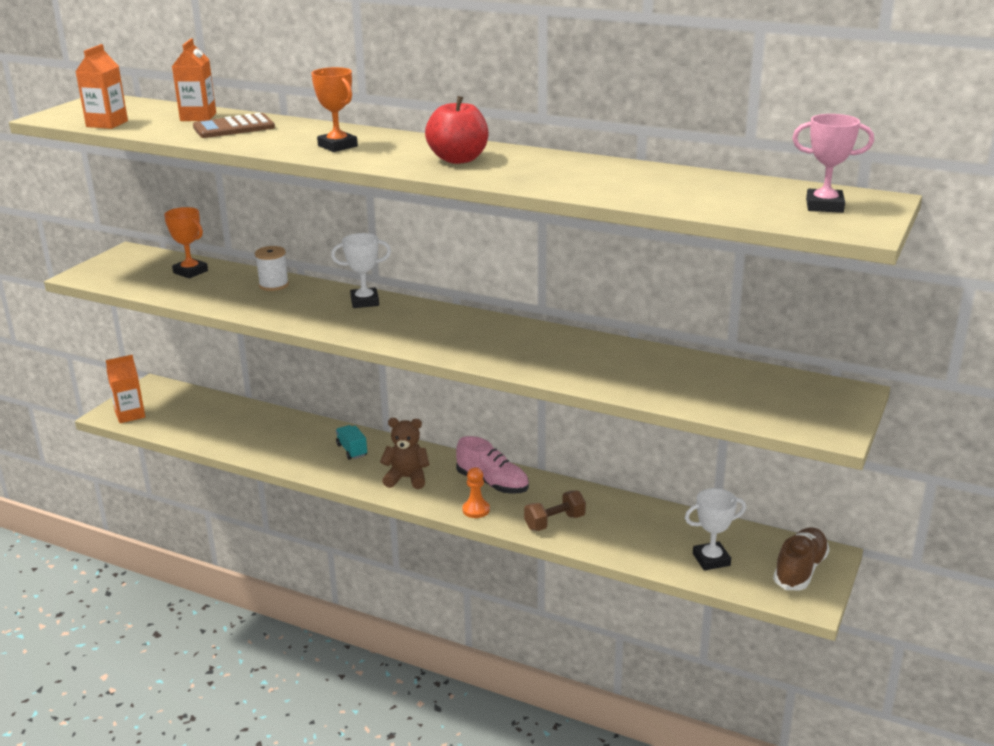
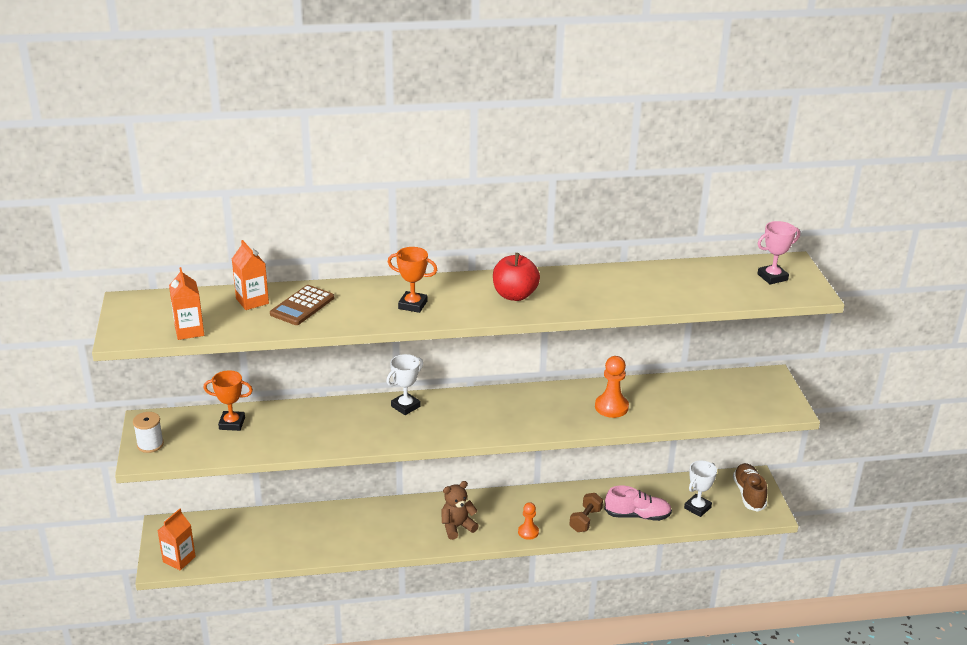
camera: 35 degrees left, 5 degrees up
(274, 285) = (317, 414): white spool -> white spool (150, 444)
(352, 450) = (393, 520): turquoise truck -> none
(492, 483) = (518, 507): pink shoe -> pink shoe (637, 515)
(589, 363) = (611, 407): none -> orange pawn

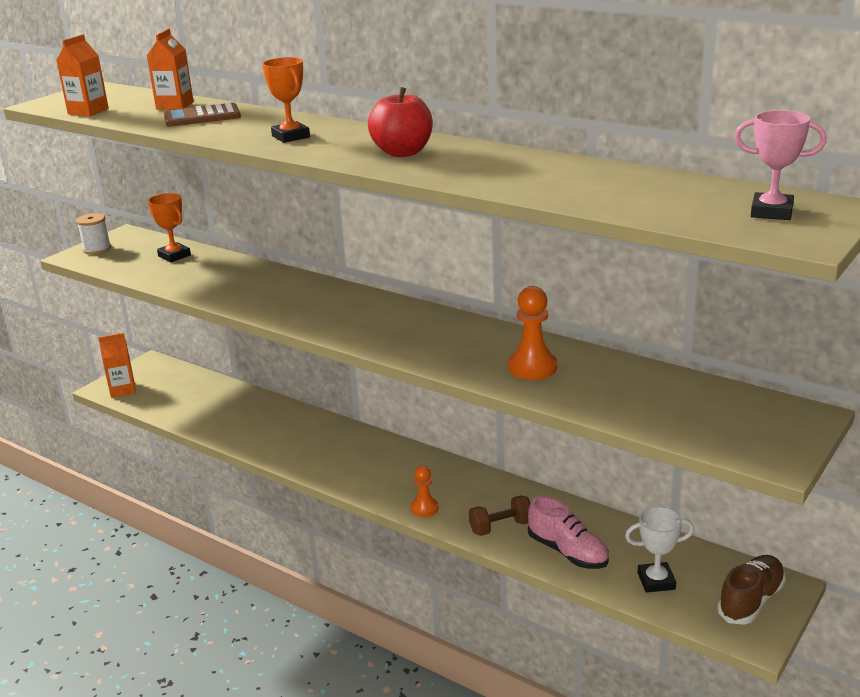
camera: 45 degrees right, 5 degrees down
(405, 406) = (328, 292): white trophy -> none
(457, 527) = (364, 470): brown teddy bear -> none

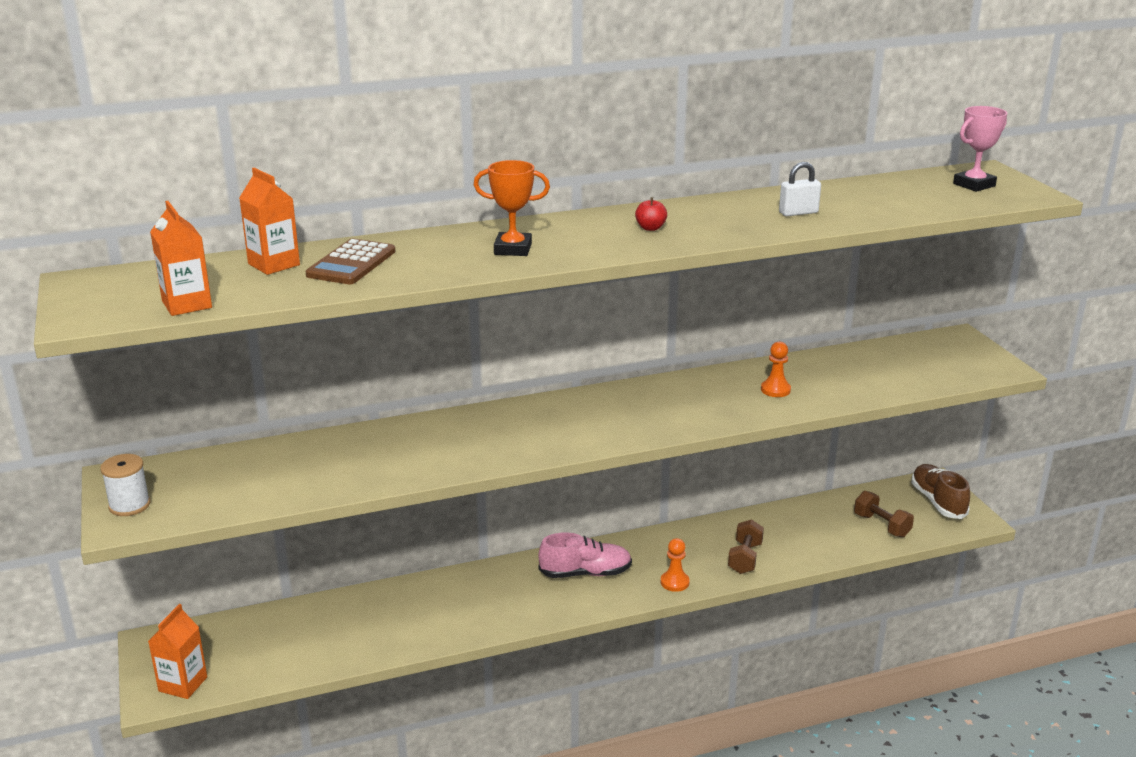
camera: 55 degrees left, 0 degrees up
(174, 256) = (249, 465): orange trophy -> none
(402, 152) = (650, 228): red apple -> red apple, size x0.47
(532, 367) = (775, 390): orange pawn -> orange pawn, size x0.64
(534, 178) = (798, 213): none -> white padlock
(568, 552) = (809, 544): pink shoe -> pink shoe (585, 573)
(656, 581) = (881, 525): white trophy -> brown dumbbell

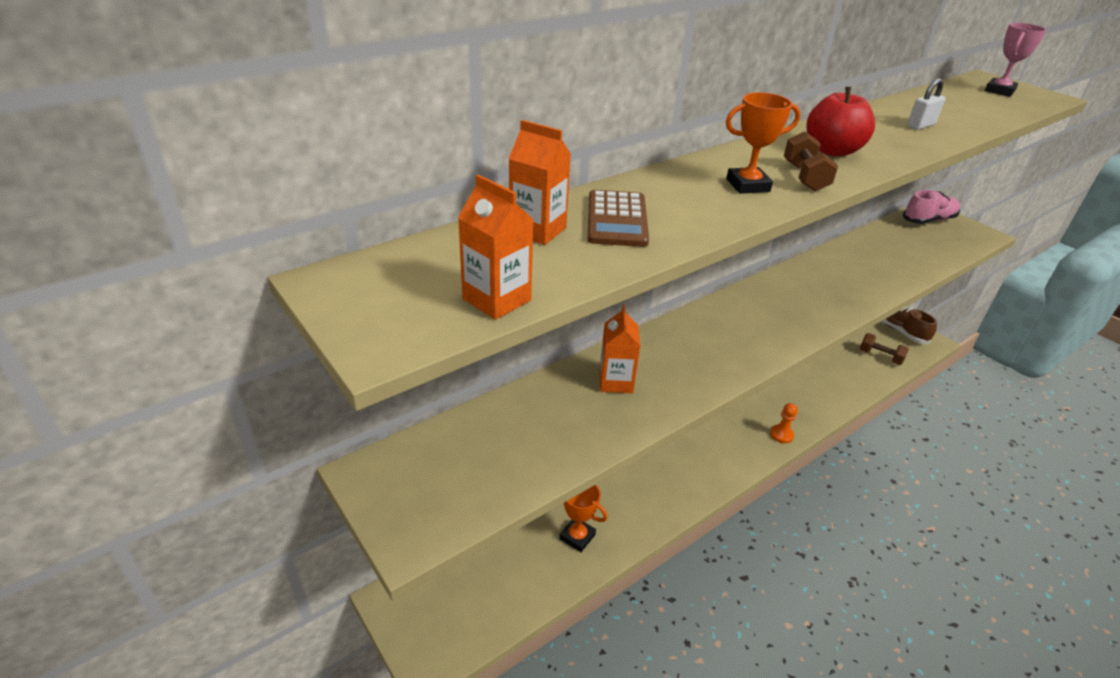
camera: 20 degrees left, 10 degrees up
(129, 505) = (404, 510): white spool -> none
(183, 684) = (447, 641): orange carton -> orange carton (616, 382)
(366, 629) = (577, 537): none -> orange trophy
(585, 573) = (713, 440): pink shoe -> pink shoe (928, 220)
(650, 228) = (832, 151): red apple -> red apple, size x2.11
(745, 558) = (813, 402): brown dumbbell -> brown dumbbell (805, 177)
(775, 390) = (858, 274): orange pawn -> none

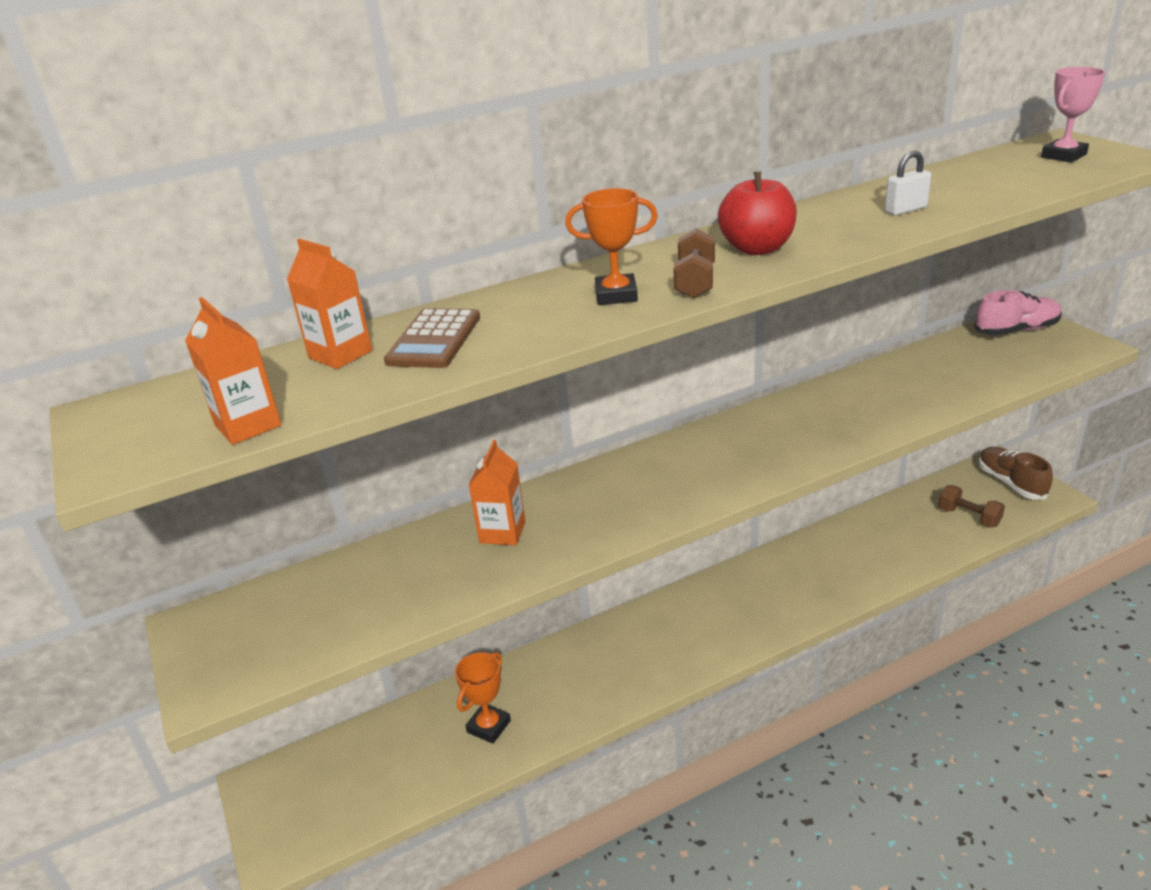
camera: 15 degrees right, 5 degrees down
(577, 537) = (489, 726): orange trophy -> orange trophy turned 75 degrees clockwise
(781, 435) = (791, 615): orange pawn -> none

